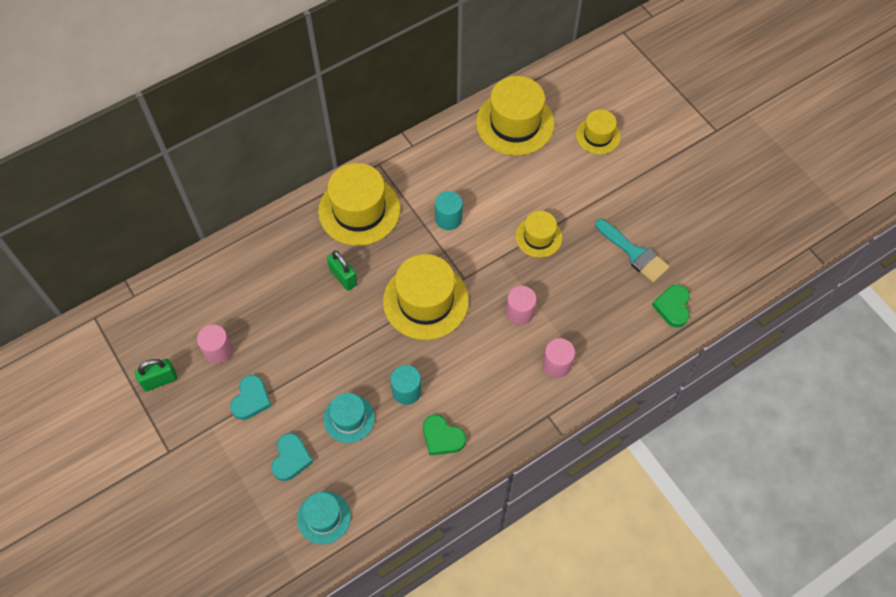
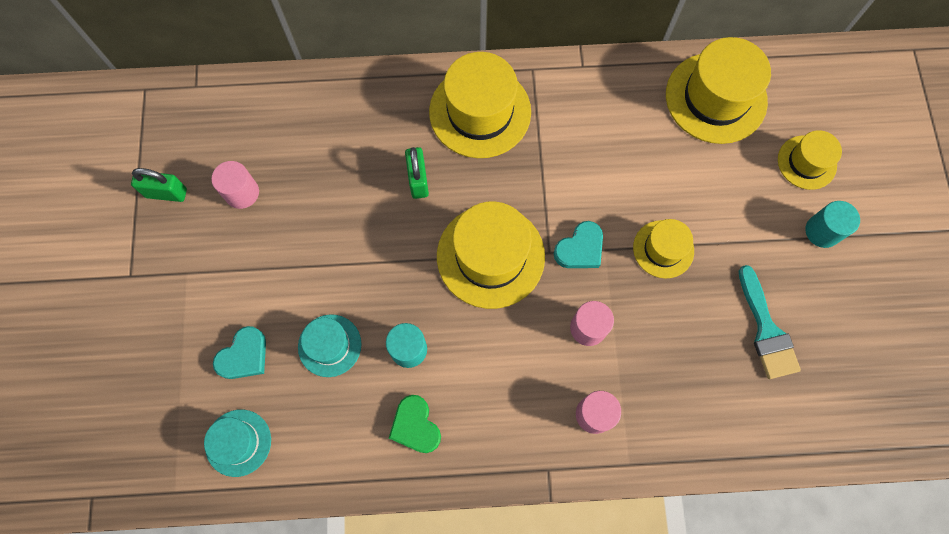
camera: 30 degrees right, 10 degrees up
(251, 399) = (243, 266): turquoise heart -> turquoise heart (580, 249)
(448, 219) = (572, 173): turquoise cylinder -> turquoise cylinder (822, 231)
(672, 307) = (774, 422): green heart -> none

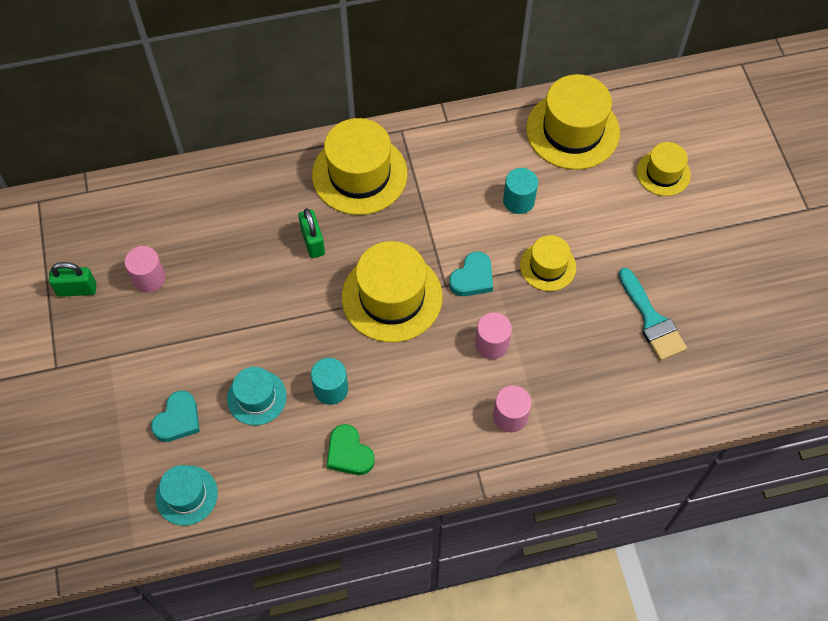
camera: 10 degrees left, 10 degrees down
(822, 231) = (687, 229): turquoise cylinder -> turquoise cylinder (518, 201)

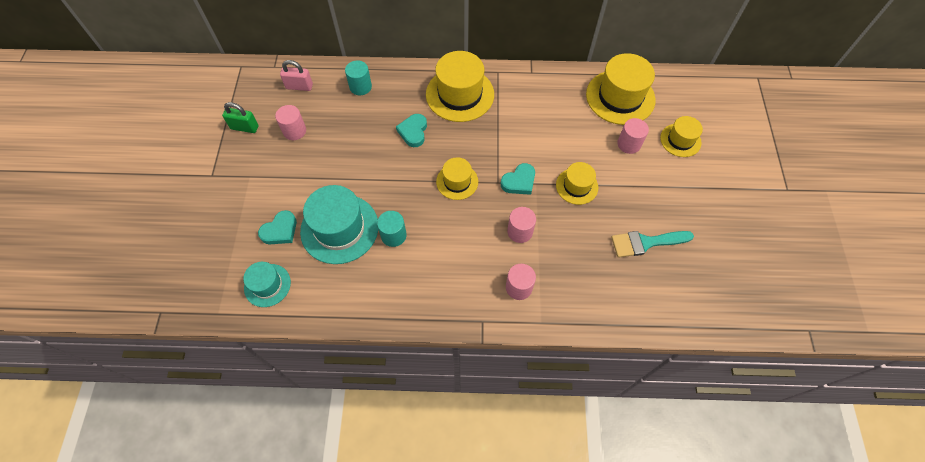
camera: 15 degrees right, 0 degrees up
(133, 212) = (299, 86): none -> pink padlock
(256, 397) = (339, 228): turquoise hat -> turquoise hat, size x1.77
(313, 242) = (413, 132): green padlock -> turquoise heart
(349, 453) = (392, 284): green heart -> none
(392, 297) = (457, 181): yellow hat -> yellow hat, size x0.56
(518, 201) = (568, 136): turquoise cylinder -> turquoise cylinder (360, 87)
(599, 193) = (629, 144): none -> pink cylinder
(652, 320) = (645, 243): turquoise brush -> turquoise brush turned 90 degrees clockwise

